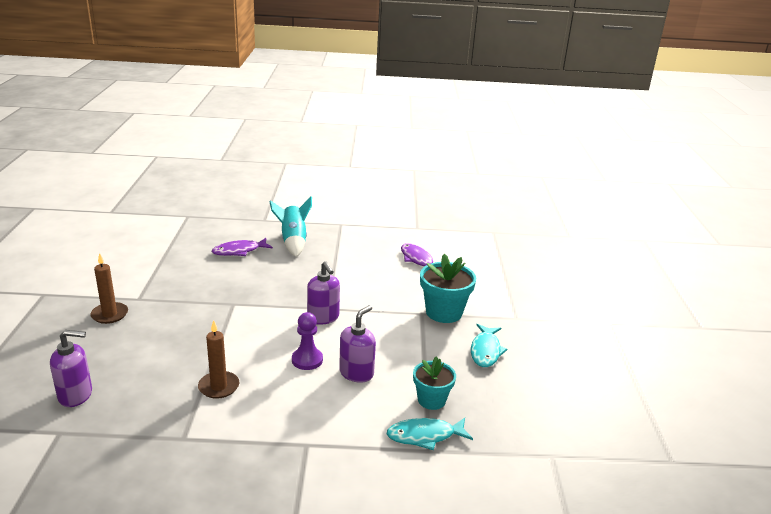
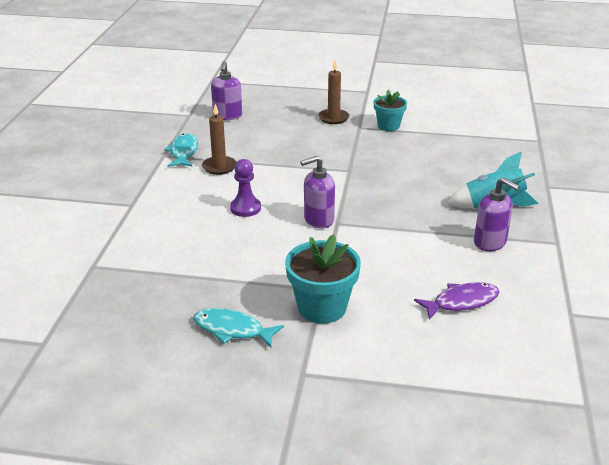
camera: 100 degrees right, 5 degrees up
(239, 251) = (460, 172): purple fish -> none
(356, 373) = (217, 234): purple soap dispenser -> purple soap dispenser (490, 242)
(425, 436) = (111, 266): turquoise fish -> turquoise fish (183, 152)
(431, 400) = (159, 276): turquoise flower pot -> turquoise flower pot (388, 126)

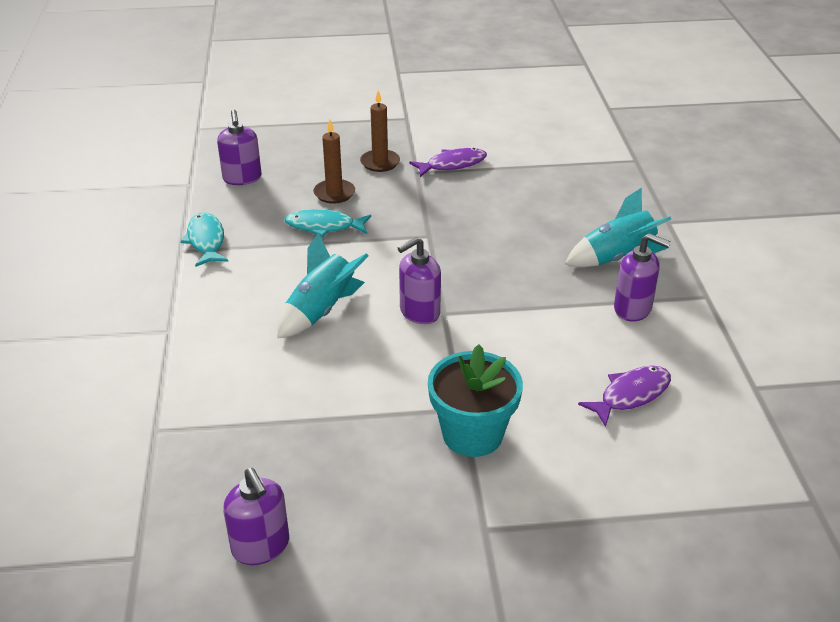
camera: 15 degrees left, 5 degrees up
(131, 353) = (261, 546): none -> purple soap dispenser
(219, 167) = (263, 256): brown candle -> brown candle (334, 193)
(232, 330) = (376, 487): turquoise fish -> turquoise fish (324, 226)
(245, 208) = (321, 311): purple pawn -> turquoise rocket
(388, 126) = (452, 164): turquoise flower pot -> purple fish

